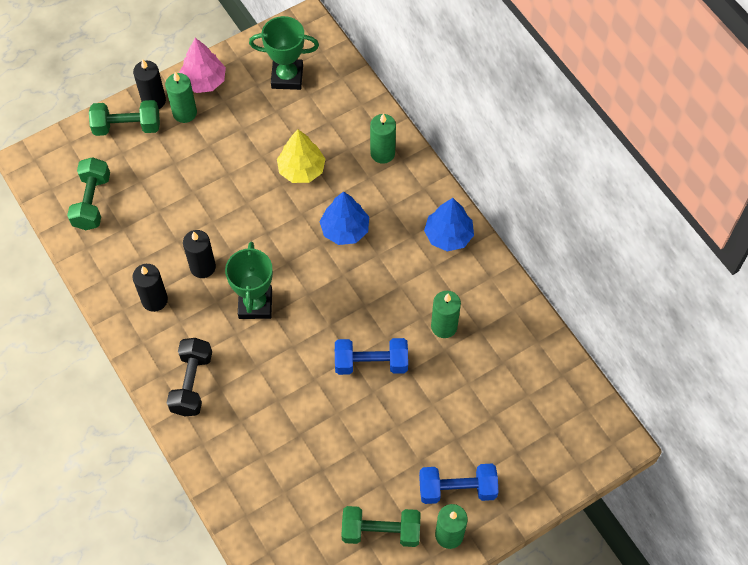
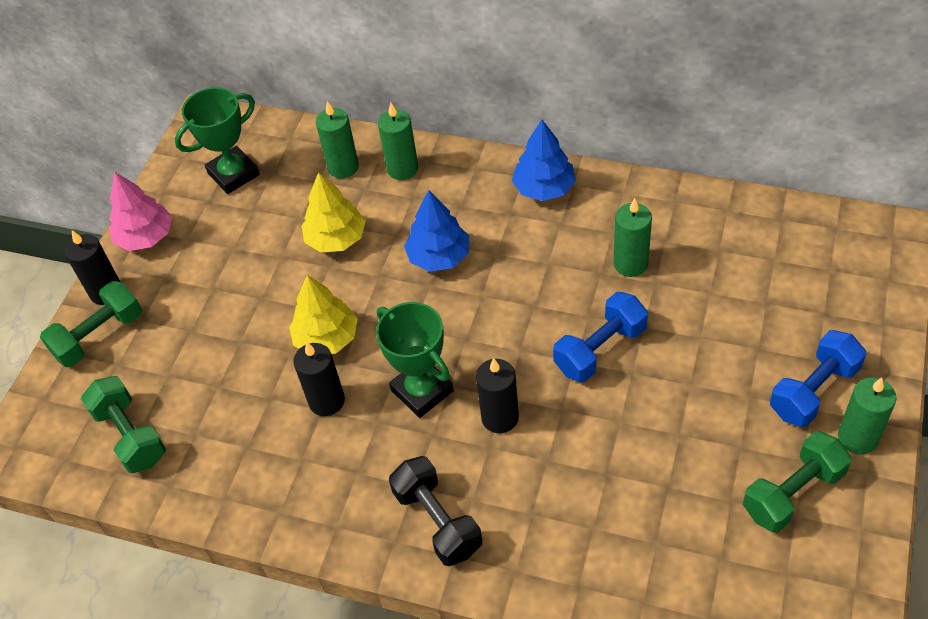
camera: 35 degrees left, 10 degrees down
(154, 300) = (306, 474): black candle -> black candle (500, 417)
(184, 113) = (154, 278): green candle -> green candle (343, 167)
(237, 229) = (326, 338): none -> yellow tree

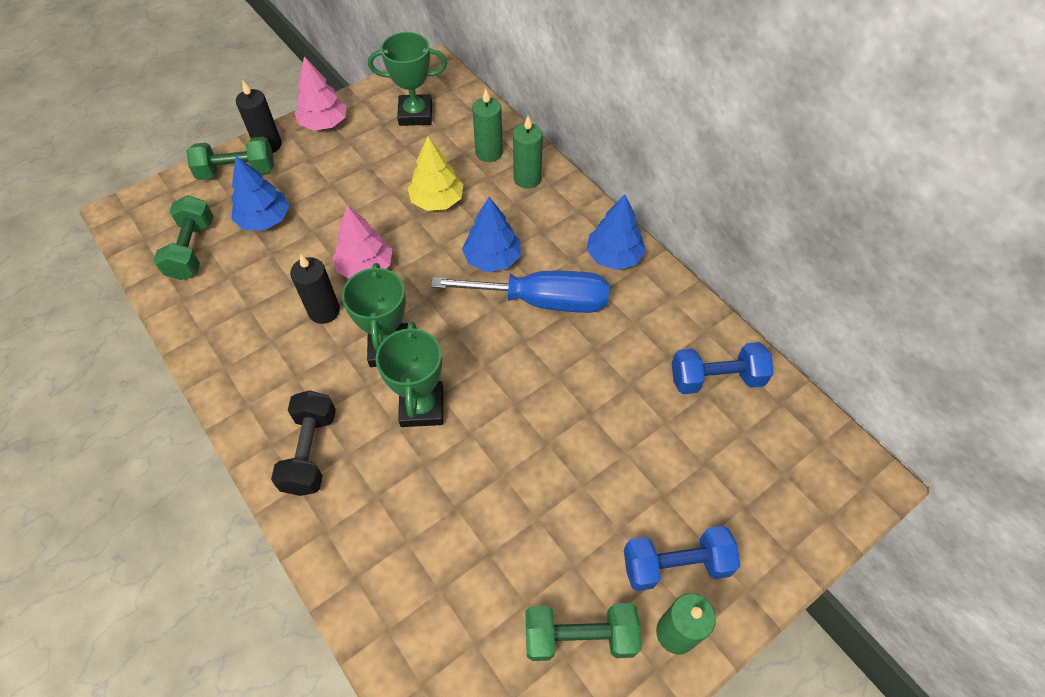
camera: 30 degrees right, 5 degrees up
(179, 361) = (265, 219): none -> blue tree
(326, 338) = (365, 266): yellow tree -> pink tree
(500, 417) = (422, 407): black candle -> green trophy
(518, 264) = (542, 301): none -> blue screwdriver
(600, 349) = (540, 407): blue dumbbell -> blue dumbbell (716, 378)
(630, 264) = (624, 357): green candle -> none

